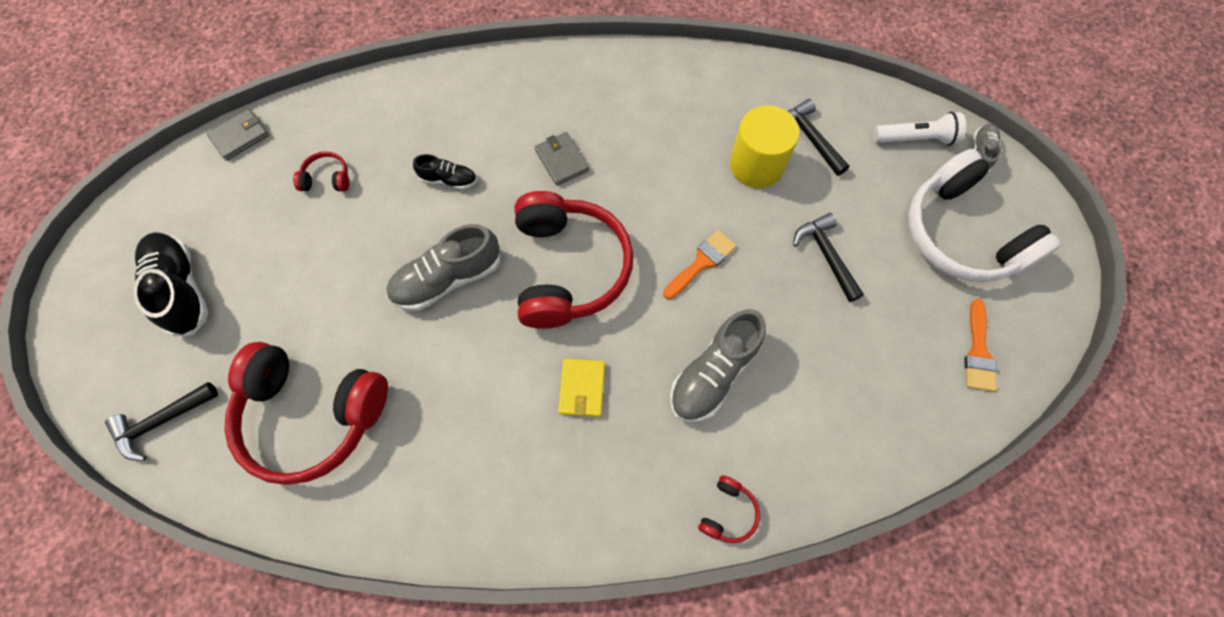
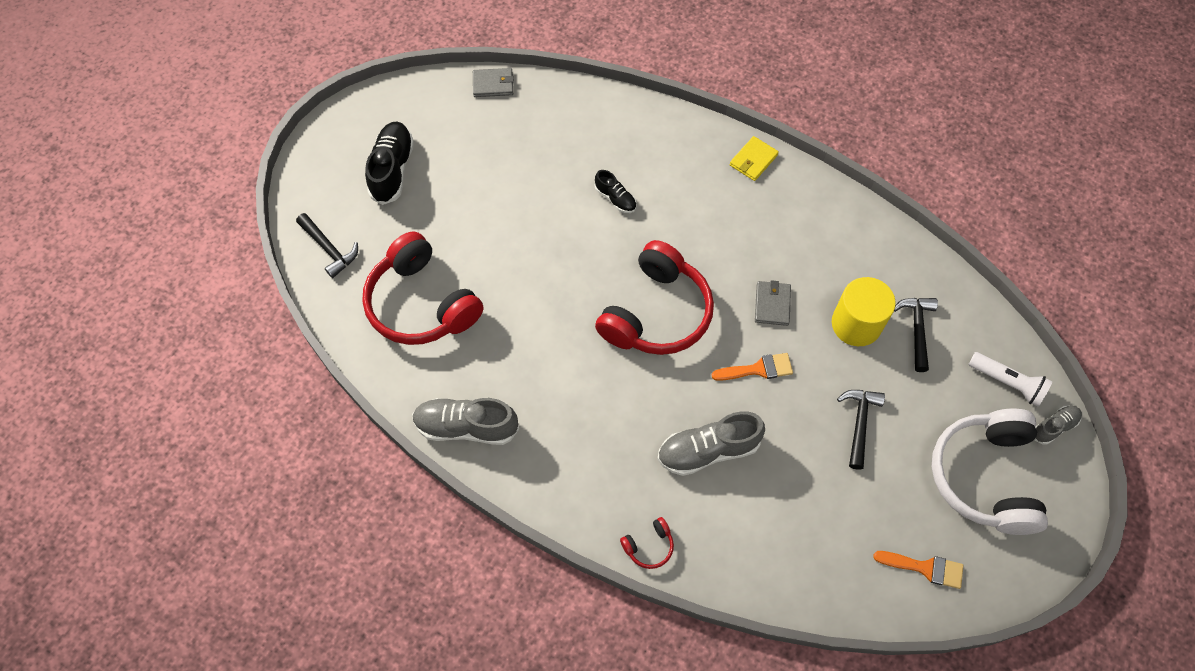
camera: 35 degrees right, 5 degrees down
(161, 422) = (329, 249): black hammer -> black hammer turned 135 degrees counterclockwise
(327, 178) = (532, 148): red headphones -> none
(448, 279) = (567, 268): grey shoe -> grey shoe (466, 427)
(561, 160) = (707, 232): grey wallet -> grey wallet (772, 304)
(582, 388) = (608, 400): yellow wallet -> yellow wallet (753, 160)
(978, 352) = (925, 568): orange brush -> orange brush turned 120 degrees counterclockwise

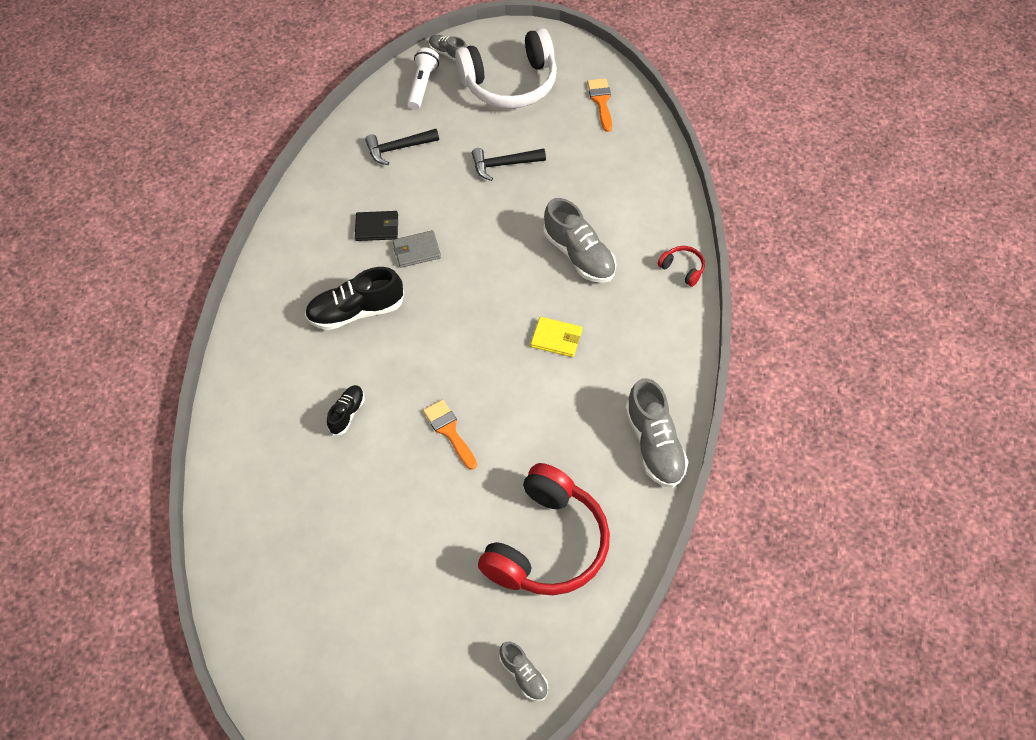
camera: 110 degrees left, 5 degrees down
(329, 249) = (524, 675): black hammer -> grey shoe
(392, 170) = (391, 658): black shoe -> black shoe (356, 311)
(493, 84) = (229, 599): grey wallet -> none
(657, 313) = (465, 334): red headphones -> none
(753, 160) = (257, 310): yellow wallet -> yellow wallet (556, 338)
(758, 369) = (486, 243): orange brush -> orange brush (449, 431)
(814, 279) = (377, 227): none -> black wallet
(856, 324) = (410, 188): yellow cylinder -> none

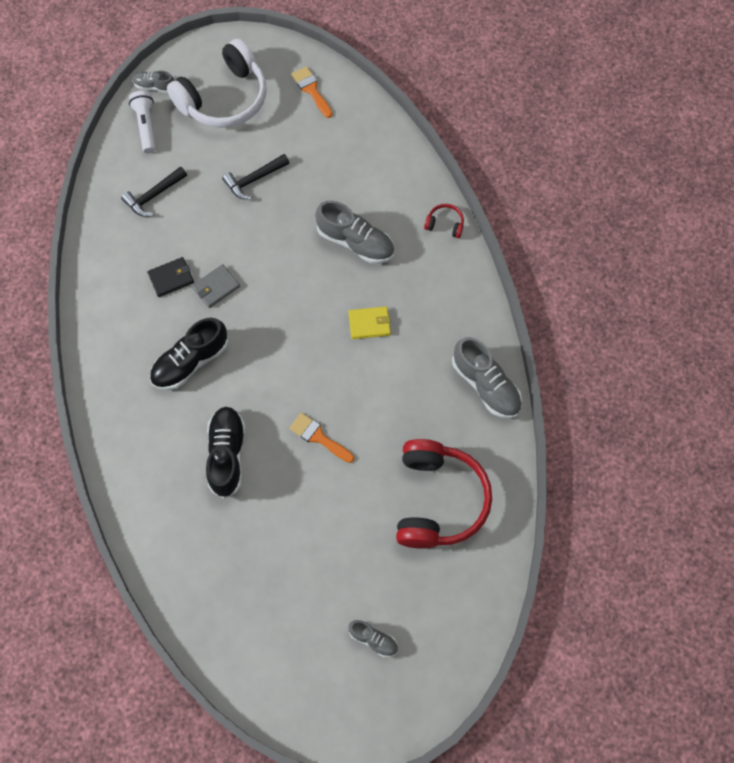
camera: 25 degrees left, 10 degrees up
(347, 413) = (227, 455): black shoe -> black shoe, size x1.82
(524, 675) = (466, 610): grey shoe -> grey shoe (373, 639)

